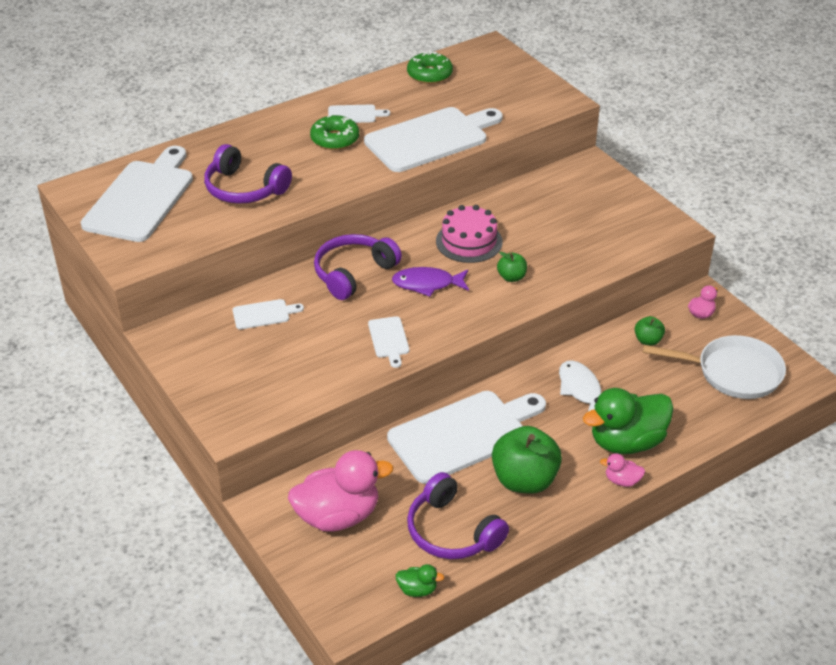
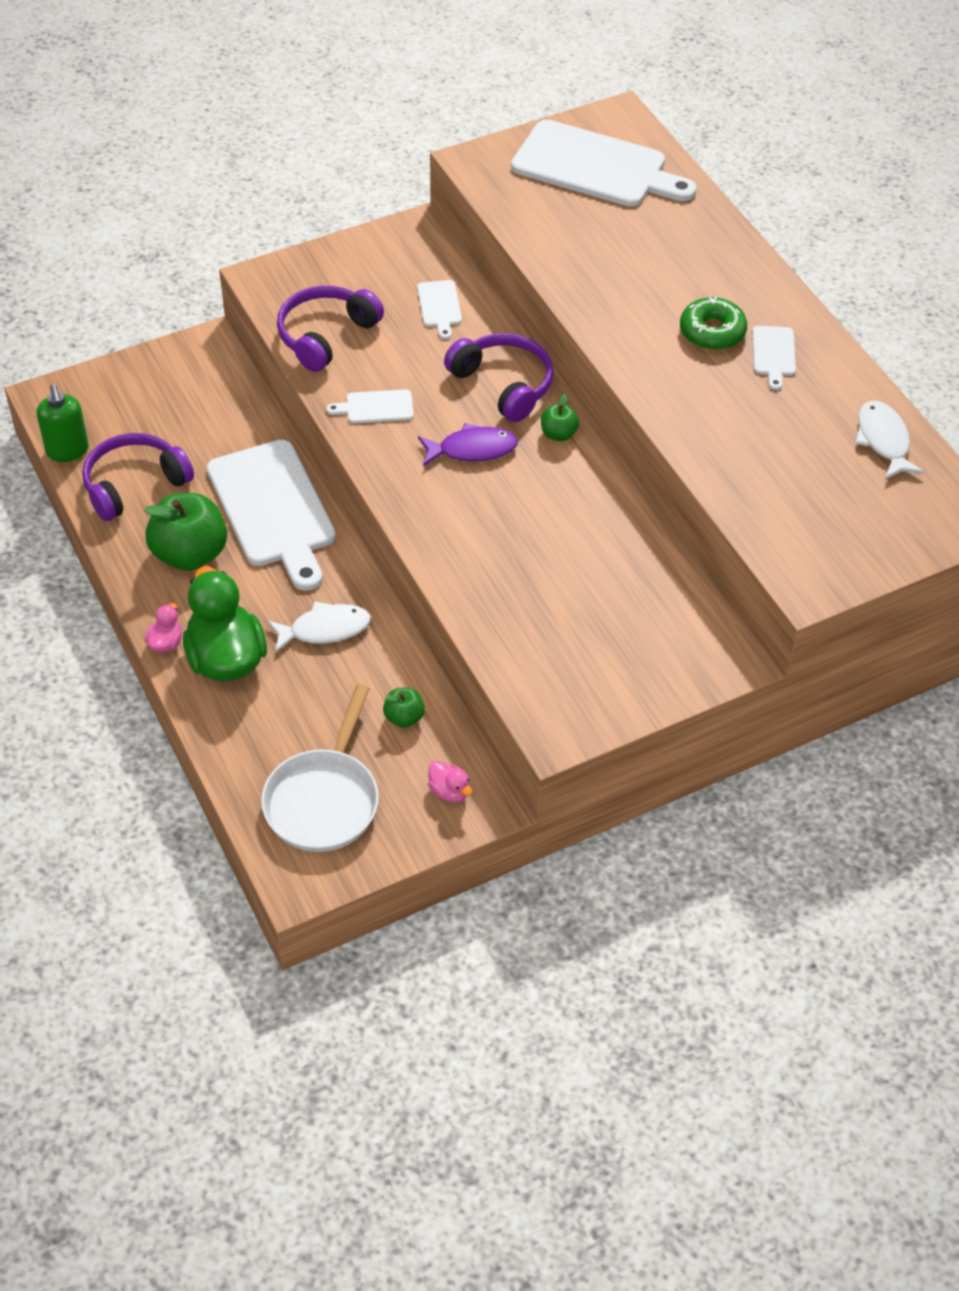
camera: 95 degrees right, 10 degrees up
(244, 189) = (605, 248): purple headphones -> purple headphones (325, 335)
(338, 516) = (181, 398): pink duck -> none
(417, 590) = (67, 451): green duck -> green soap dispenser
(427, 284) = (472, 449): purple fish -> purple fish turned 75 degrees clockwise
(429, 74) = (883, 440): green donut -> white fish
(430, 139) = (708, 426): white cutting board -> none
(469, 241) = (555, 499): pink cake -> none
(511, 277) = (474, 532): green apple -> green apple (558, 434)

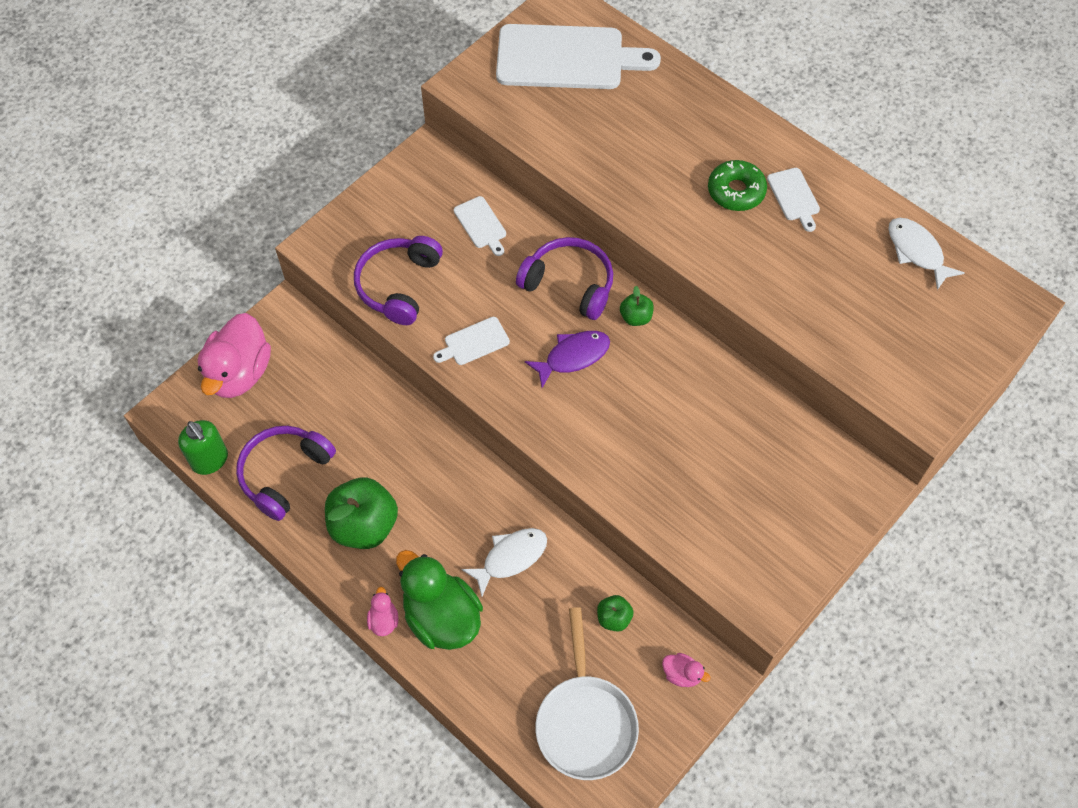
camera: 20 degrees left, 10 degrees up
(136, 384) = (239, 373): none -> pink duck
(273, 509) = (414, 456): white cutting board -> none

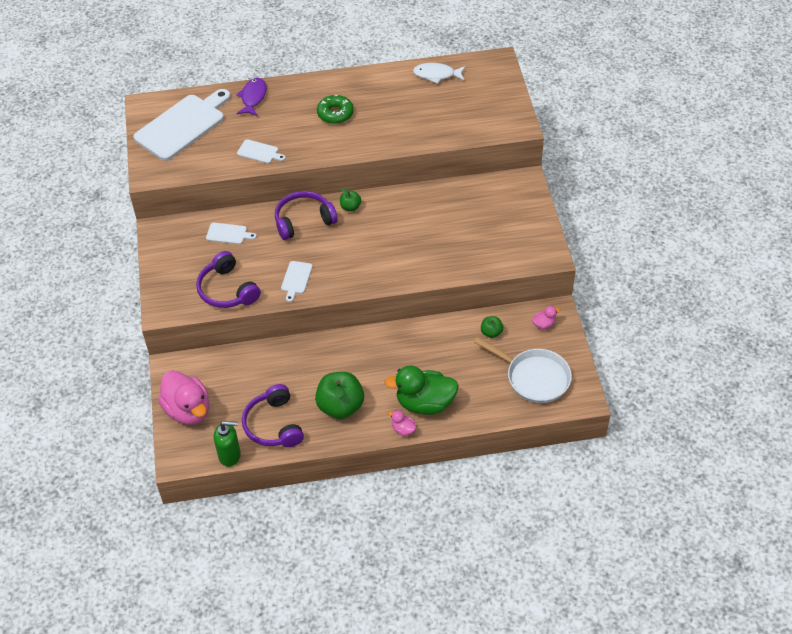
camera: 50 degrees left, 10 degrees down
(511, 558) = (420, 354): white fish -> none
(573, 356) = (346, 245): purple fish -> purple fish (253, 97)
(794, 197) = (361, 96): white cutting board -> white cutting board (259, 152)

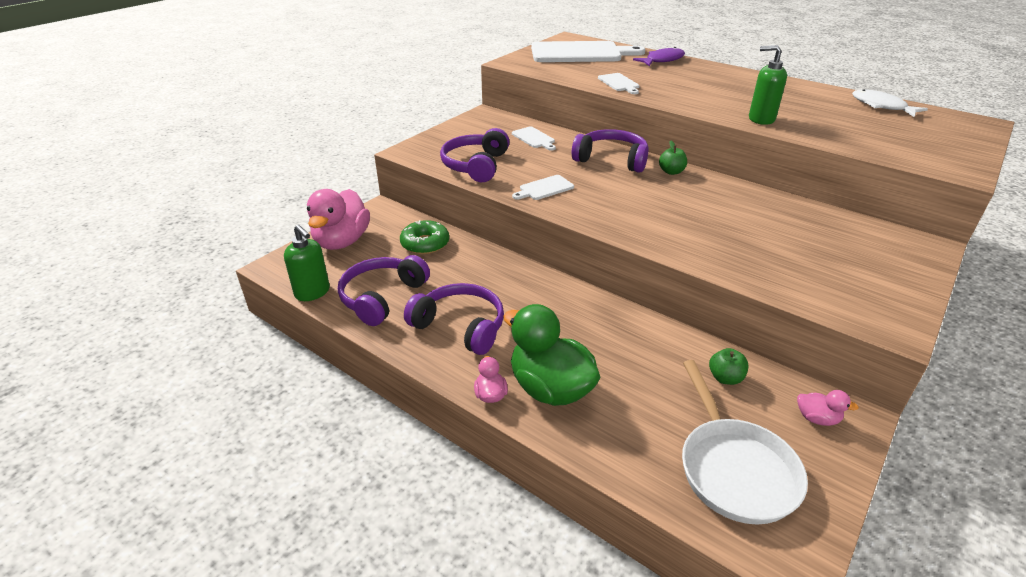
camera: 45 degrees right, 15 degrees down
(335, 114) = (728, 90): green donut -> green donut (425, 244)
(340, 406) = (460, 326): green apple -> purple headphones
(385, 139) = (761, 119): none -> green soap dispenser

